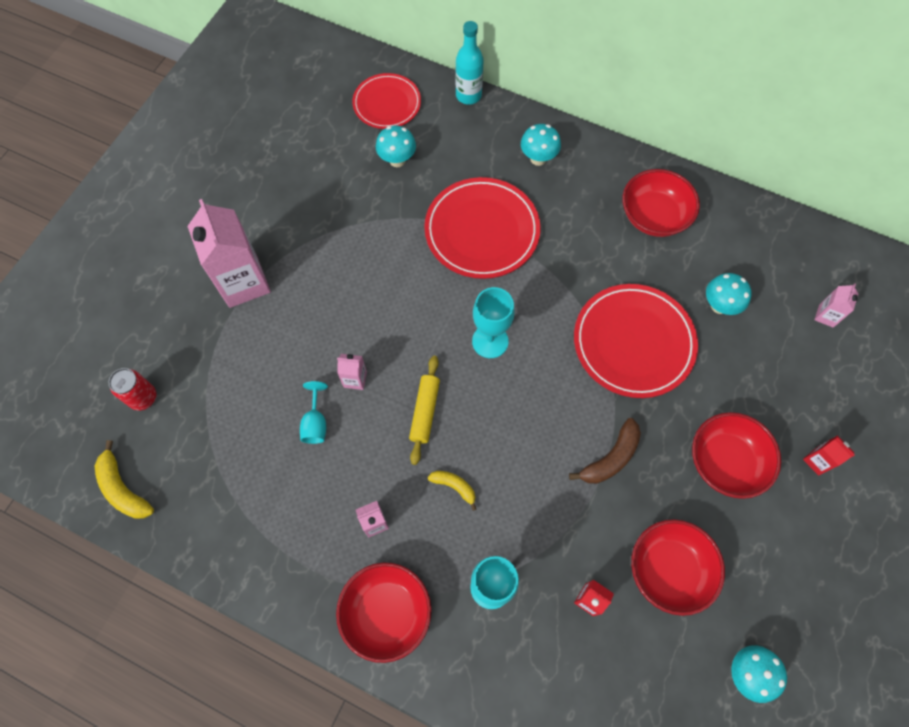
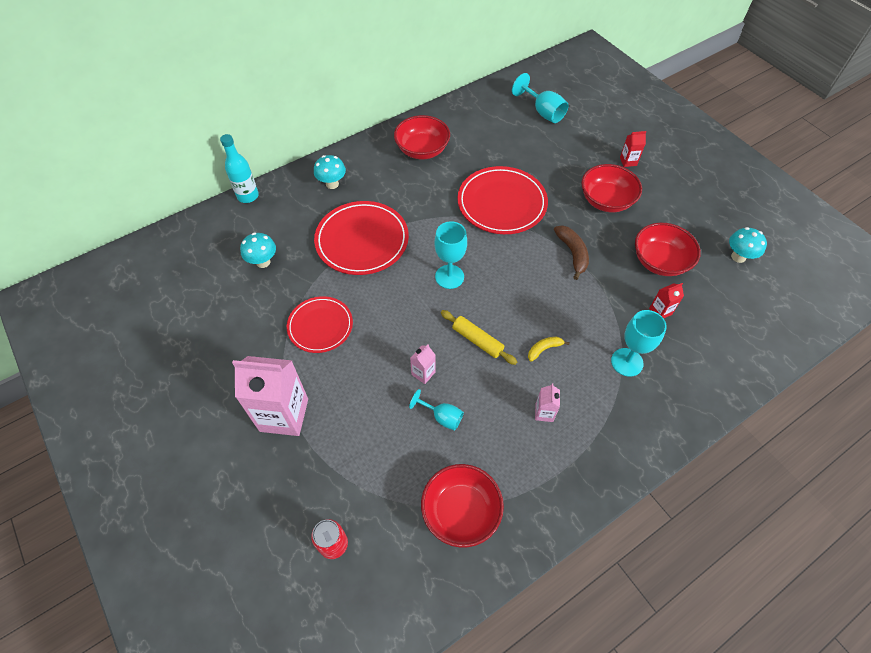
camera: 60 degrees left, 10 degrees down
(123, 488) = (408, 598): yellow banana -> none
(386, 613) = (615, 436): red bowl -> red bowl (461, 511)
(387, 104) = (209, 245): red plate -> red plate (320, 326)
(719, 306) = (505, 152): turquoise mushroom -> none
(826, 316) = (543, 112): pink carton -> turquoise goblet

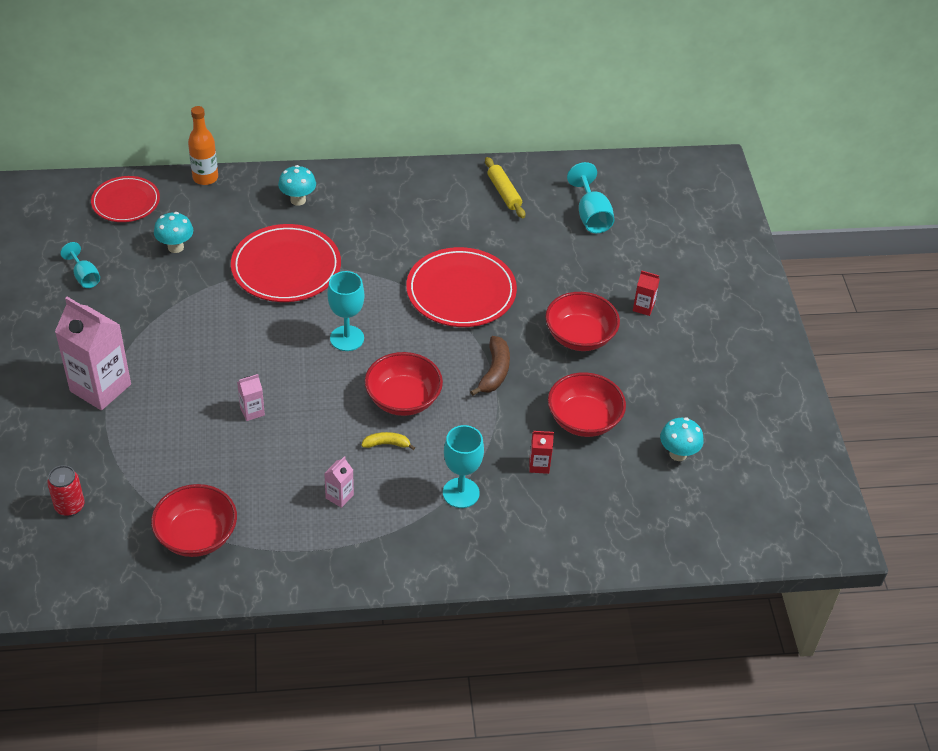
camera: 25 degrees right, 10 degrees down
(248, 196) = (205, 178): turquoise bottle -> orange bottle
(320, 326) = (187, 328): red plate -> red plate (126, 202)
(422, 150) = (420, 203): red bowl -> red bowl (403, 399)
(442, 417) = (240, 455): turquoise goblet -> turquoise goblet (84, 277)
(477, 340) = (327, 407): yellow rolling pin -> yellow rolling pin (504, 193)

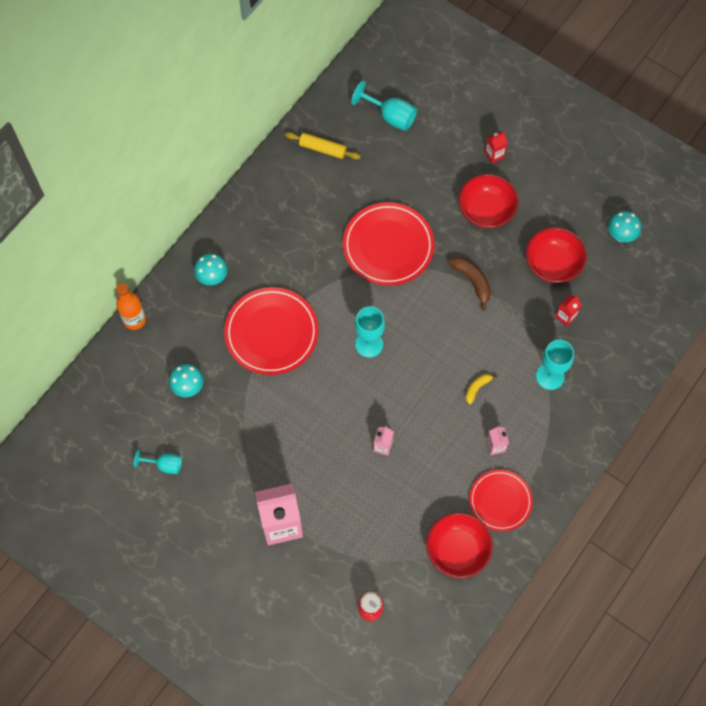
camera: 45 degrees left, 20 degrees up
(126, 202) = (112, 388): red plate -> red plate (500, 501)
(403, 399) = (449, 351): red bowl -> none

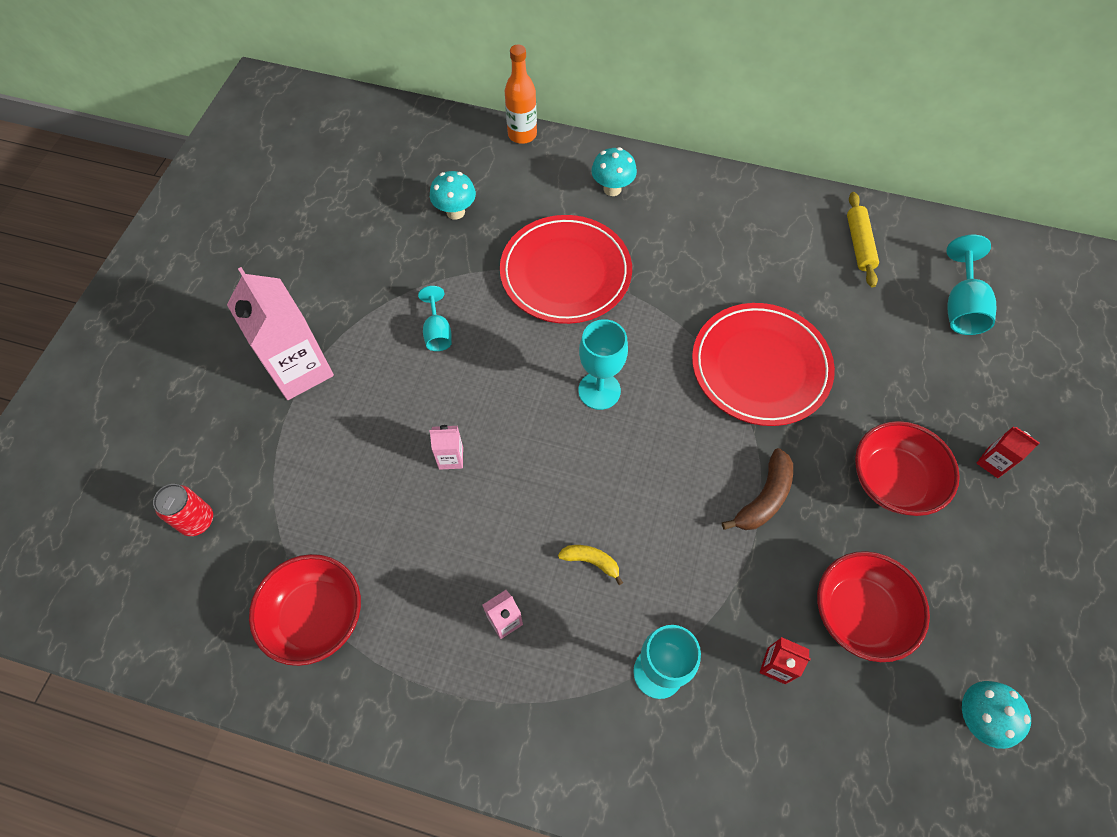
camera: 70 degrees right, 5 degrees down
(164, 465) = (345, 221): turquoise goblet -> turquoise goblet (437, 332)
(500, 501) = (414, 658): red plate -> none

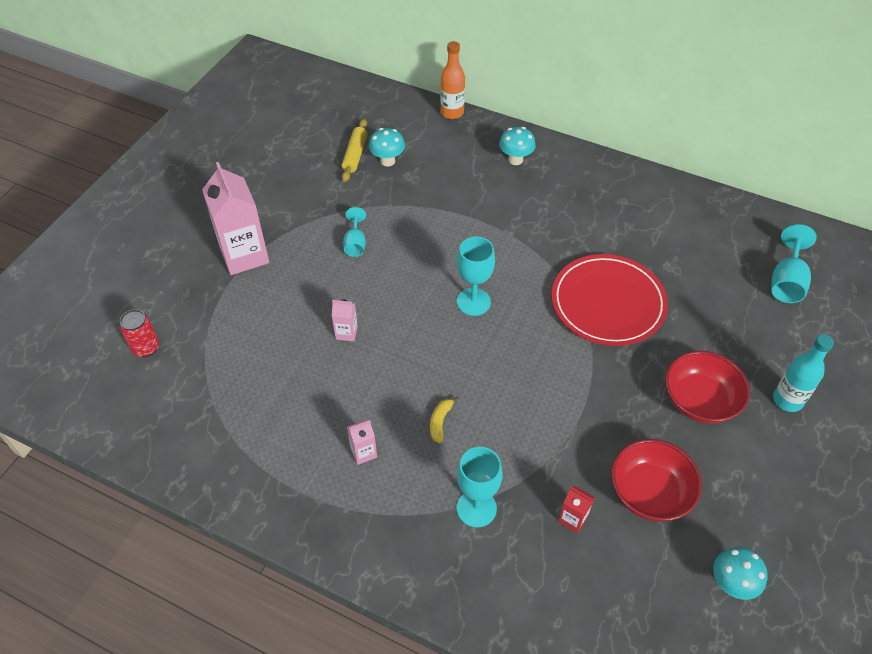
camera: 10 degrees right, 10 degrees down
(316, 616) = (220, 427): red bowl -> none
(565, 273) = (465, 215): red plate -> none
(591, 561) = (440, 422): yellow banana -> yellow banana turned 105 degrees counterclockwise
(764, 498) = (589, 397): brown banana -> none
(859, 244) = (710, 225): yellow rolling pin -> yellow rolling pin (355, 155)
(992, 462) = (787, 400): red carton -> turquoise bottle

